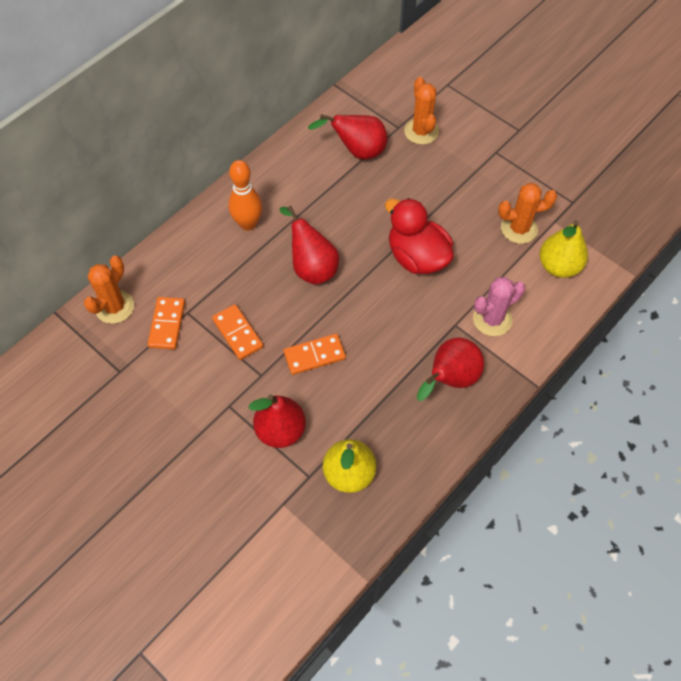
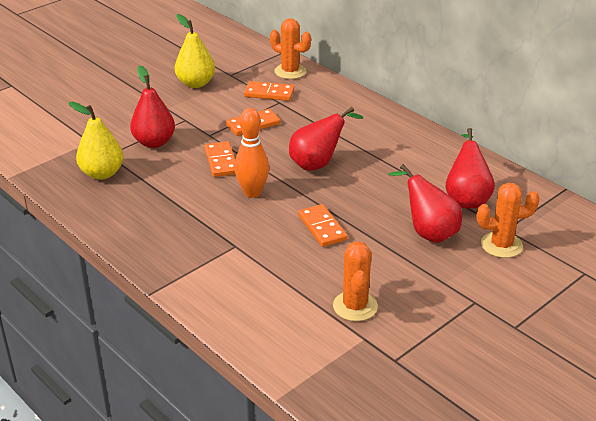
camera: 95 degrees right, 25 degrees down
(248, 224) = (371, 132): orange bowling pin -> orange bowling pin (252, 192)
(417, 257) = (322, 227): red duck -> orange domino
(450, 379) = (174, 236): red pear -> red pear (428, 232)
(492, 319) = (236, 271): pink cactus -> none
(559, 266) = (297, 332): yellow pear -> yellow pear (195, 83)

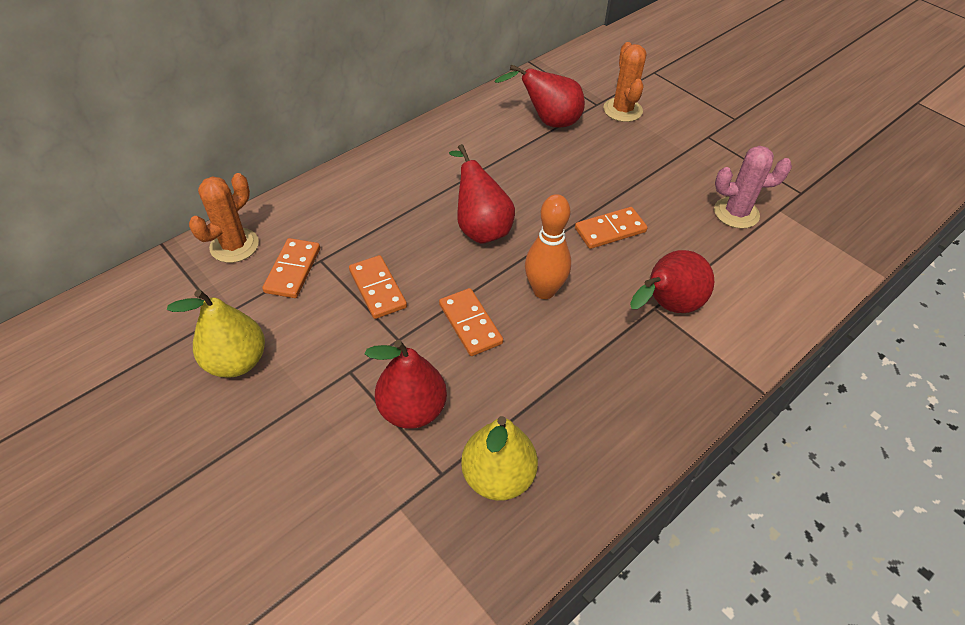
camera: 90 degrees left, 15 degrees up
(221, 161) = (470, 324): orange domino -> orange domino turned 75 degrees clockwise
(355, 306) = (736, 213): orange cactus -> pink cactus
(428, 232) = (608, 153): red pear -> red pear (667, 306)

